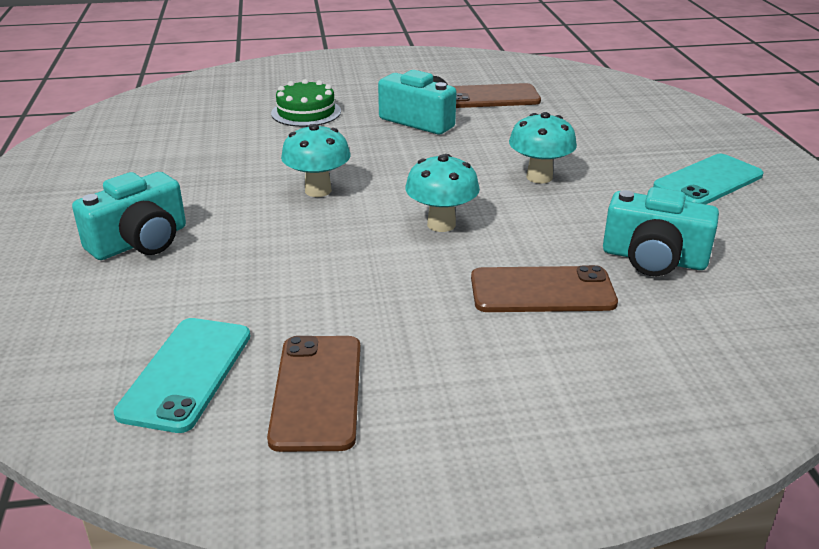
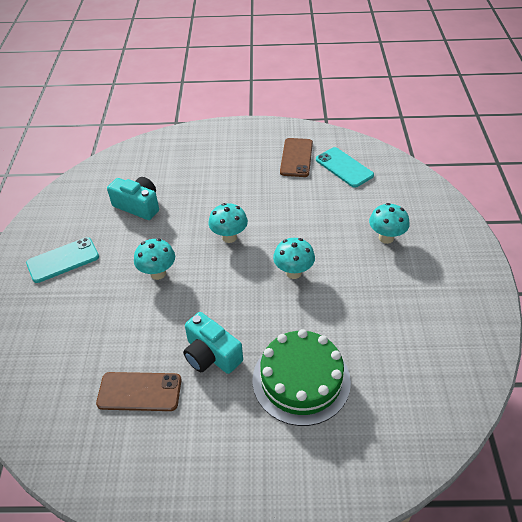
camera: 170 degrees left, 15 degrees up
(140, 242) = (386, 238): turquoise camera -> turquoise mushroom
(186, 373) = (344, 167): turquoise phone -> turquoise phone turned 60 degrees counterclockwise
(306, 112) = (301, 380): green cake -> green cake, size x1.69
(542, 291) = (198, 192): brown phone -> none

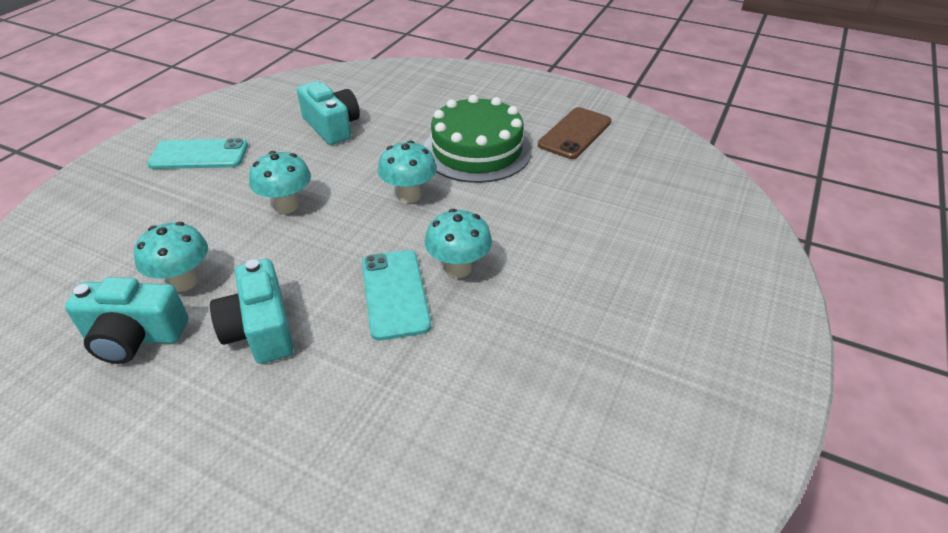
camera: 25 degrees right, 5 degrees down
(139, 392) = (135, 337): brown phone -> turquoise camera
(301, 380) = (349, 420): green cake -> green cake (477, 150)
(344, 167) = (635, 164): turquoise phone -> turquoise phone (395, 294)
(386, 238) = (633, 272): turquoise mushroom -> turquoise mushroom (184, 282)

